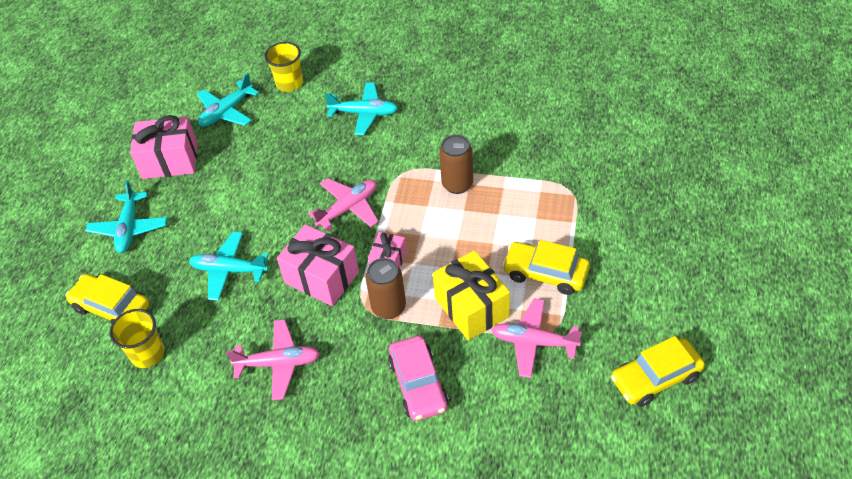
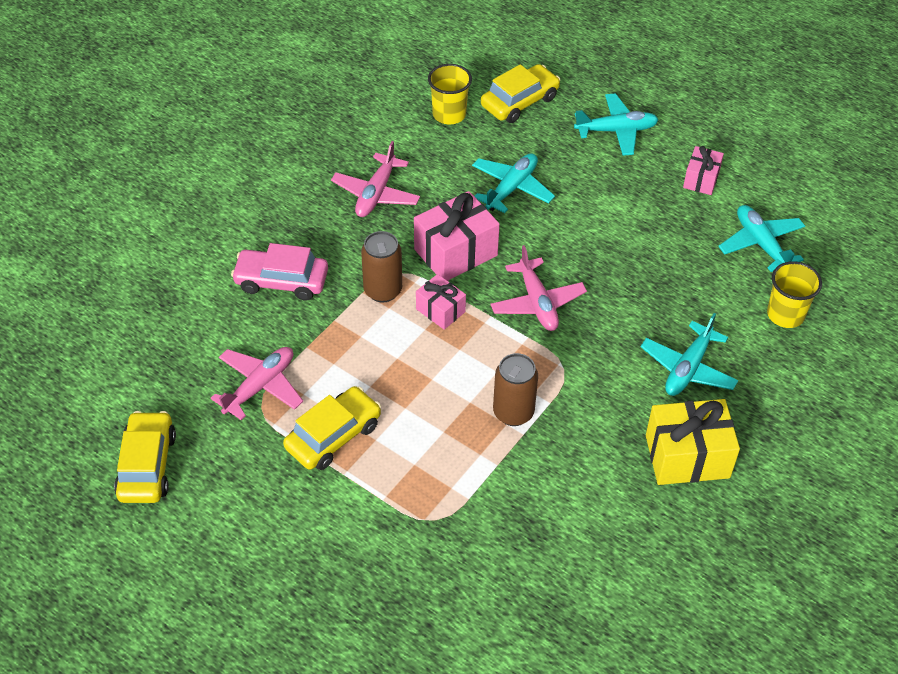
camera: 110 degrees right, 0 degrees up
(129, 228) = (616, 131): turquoise plane -> turquoise plane turned 150 degrees clockwise
(170, 161) = (701, 179): pink gift -> pink gift, size x0.57
(471, 307) = (336, 354): yellow gift -> yellow gift (687, 456)

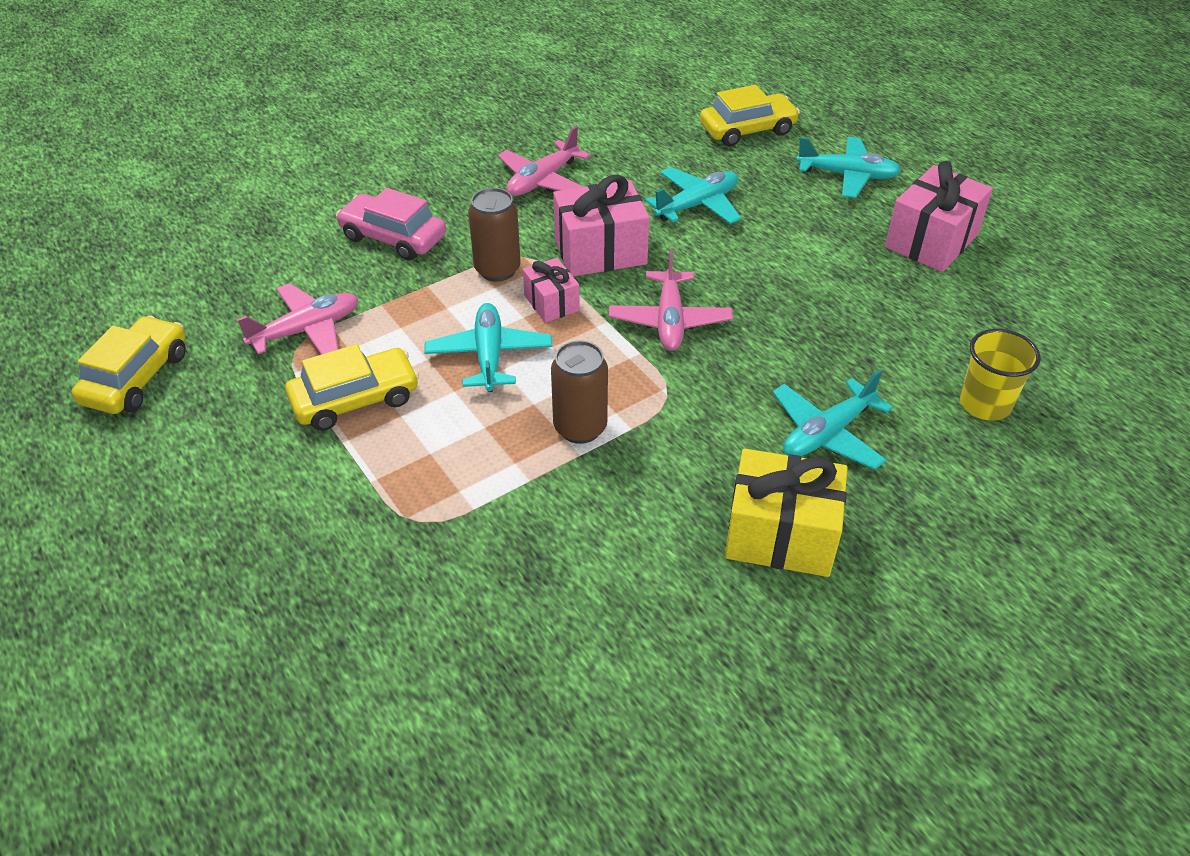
camera: 20 degrees right, 5 degrees down
(449, 114) = (662, 127): yellow cup -> none
(701, 179) = (931, 241): pink gift -> pink gift, size x1.75
(761, 244) = (982, 321): turquoise plane -> turquoise plane (489, 356)

